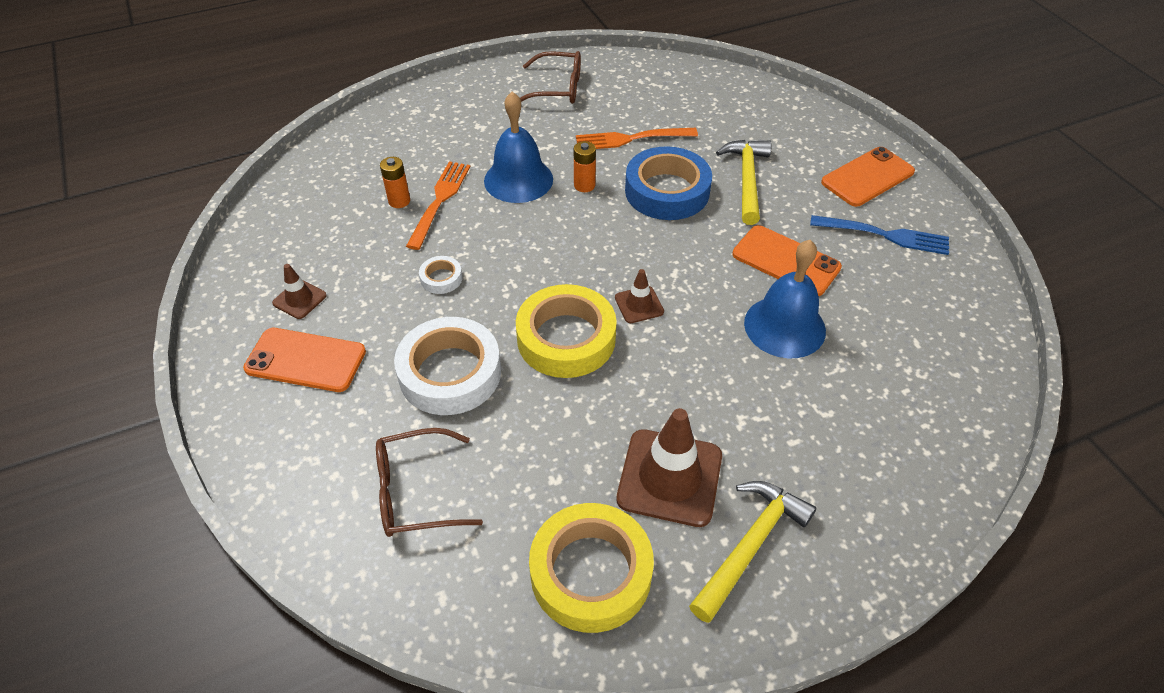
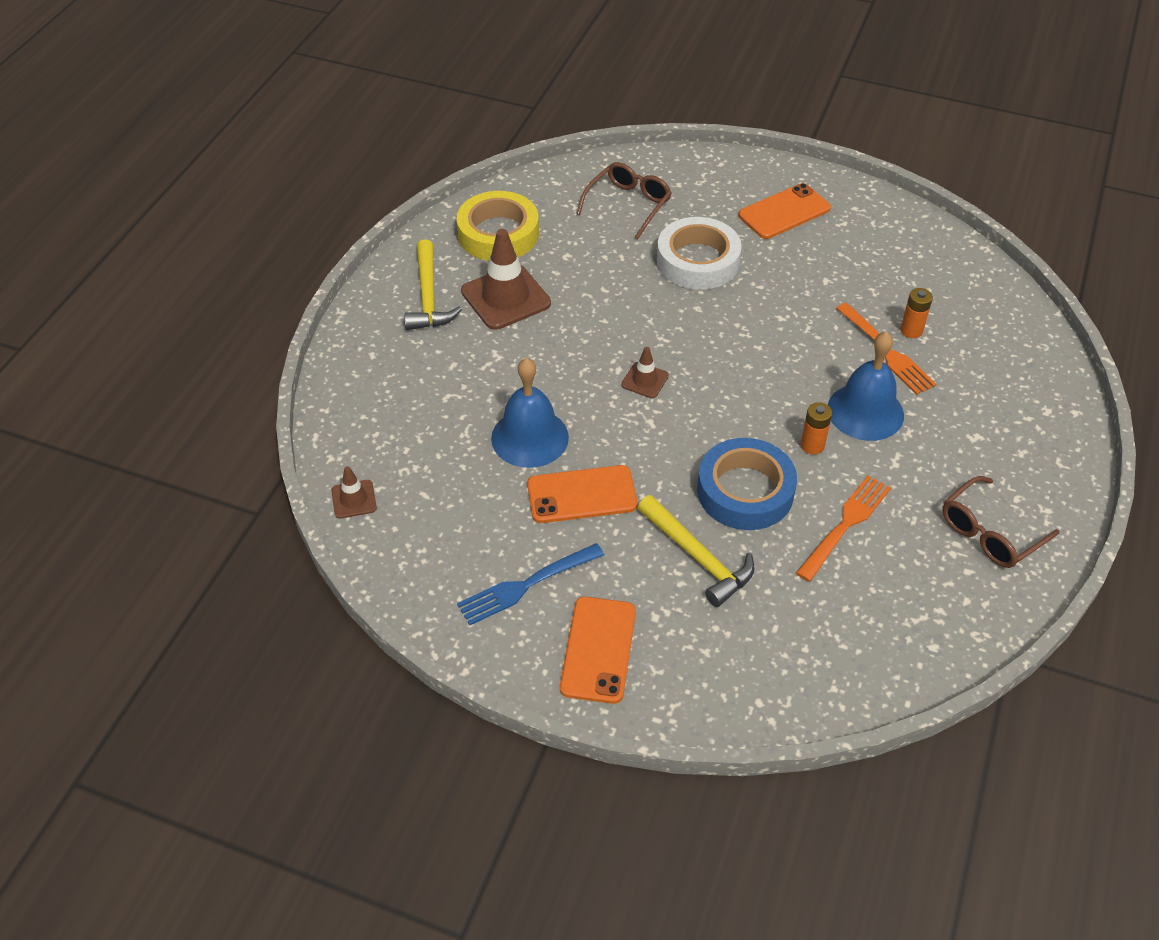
camera: 135 degrees right, 0 degrees up
(299, 299) = (847, 233): brown traffic cone -> brown traffic cone (354, 499)
(441, 278) = (792, 304): white tape -> none
(566, 338) = (661, 326): yellow tape -> none

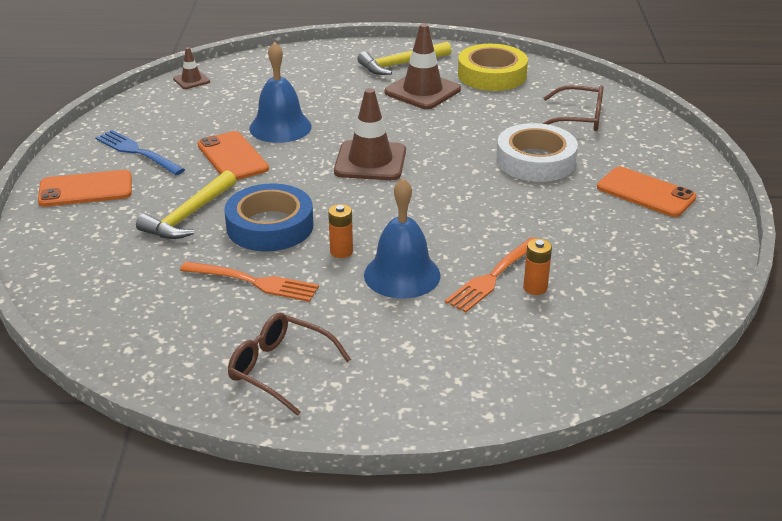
camera: 70 degrees right, 15 degrees down
(645, 380) = (370, 161): brown traffic cone -> brown traffic cone, size x1.97

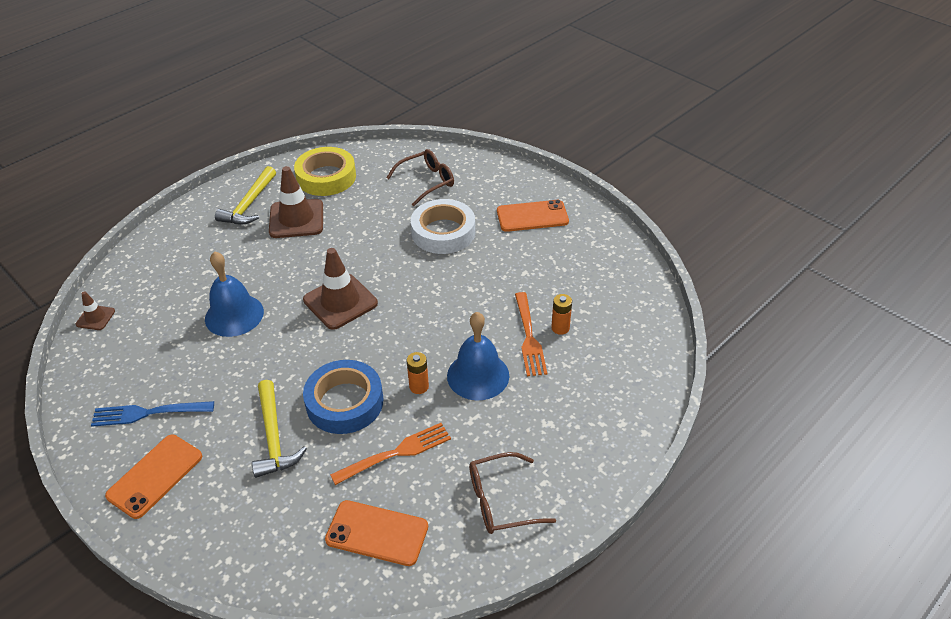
camera: 45 degrees left, 10 degrees up
(232, 157) = (234, 365): orange phone -> orange phone (377, 533)

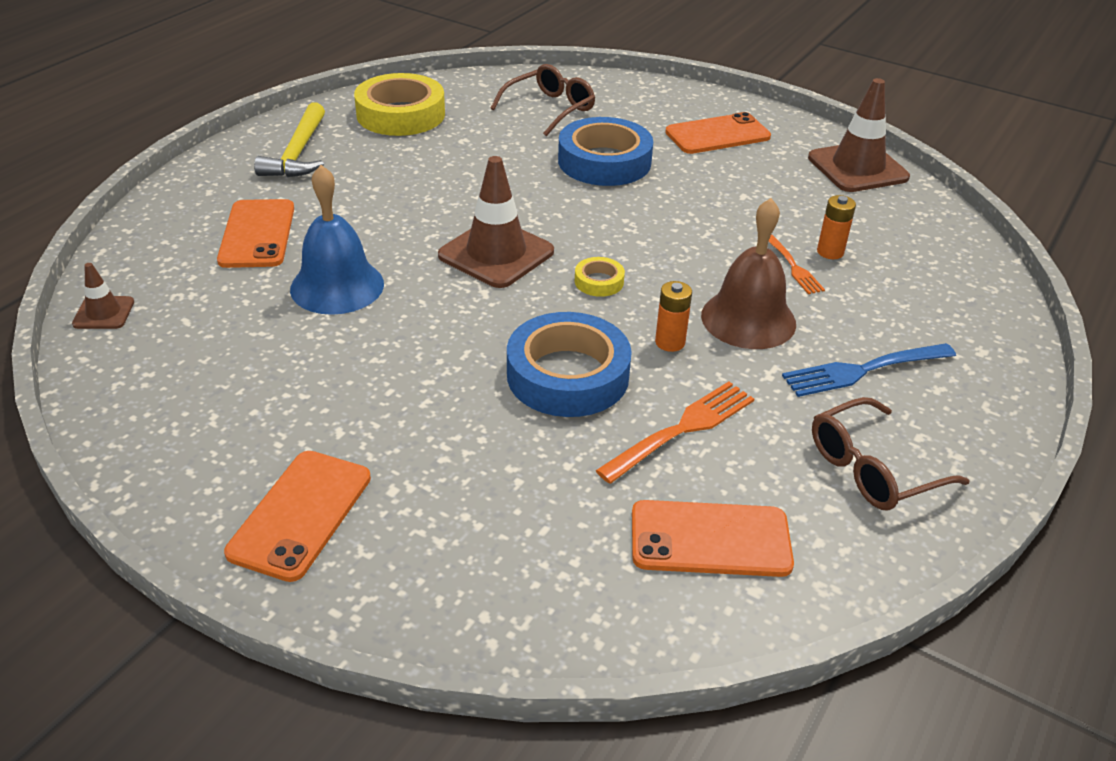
camera: 15 degrees left, 5 degrees down
(149, 413) = (251, 428): blue fork -> blue fork (864, 370)
(201, 268) = (257, 234): none -> orange phone
(274, 437) = (478, 434): yellow hammer -> none
(296, 219) = (379, 164): brown traffic cone -> brown traffic cone (857, 168)
(395, 332) = (599, 281): none -> yellow tape
(443, 232) = (604, 161): white tape -> blue tape
(478, 375) = (748, 319): blue bell -> brown bell
(529, 336) = (793, 266): orange fork -> orange fork, size x0.62

